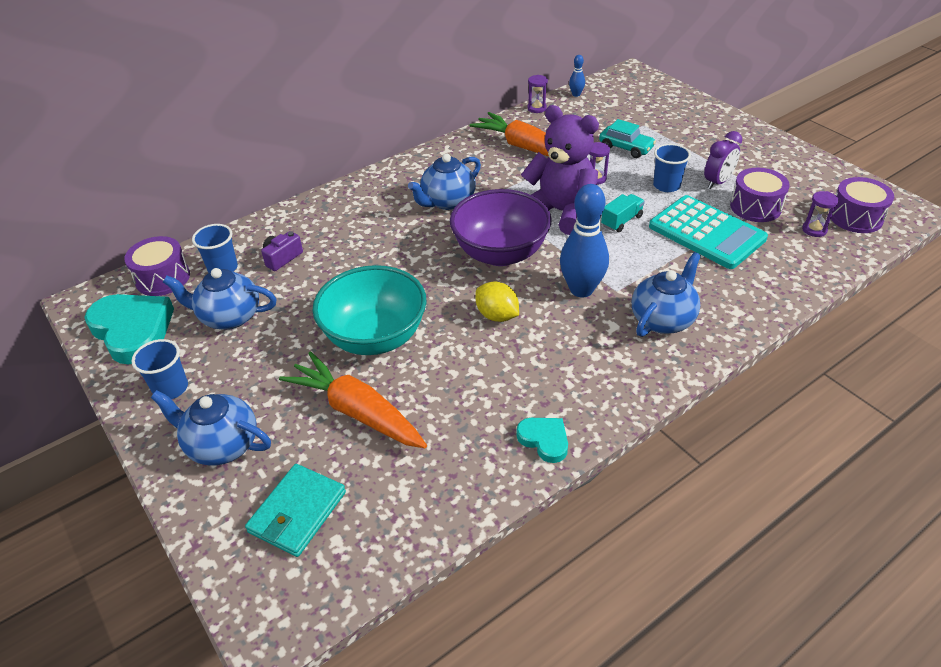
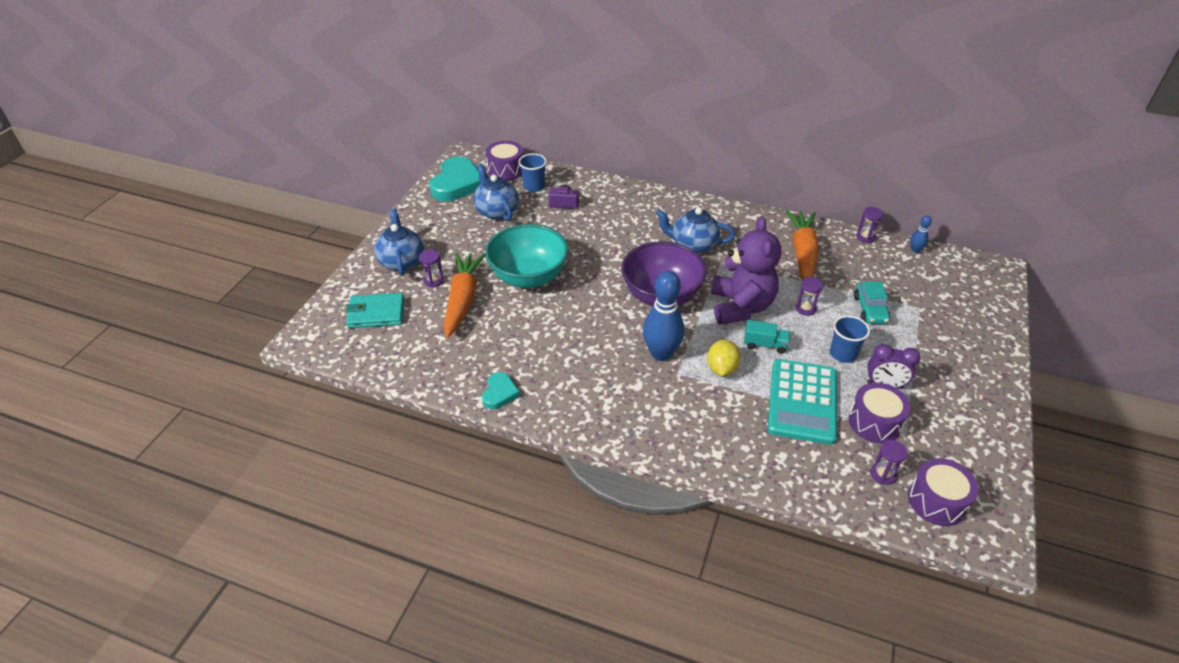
camera: 55 degrees right, 0 degrees up
(171, 388) = (427, 221): blue cup -> none
(294, 426) = (433, 280): none -> purple hourglass
(497, 315) = (595, 322): yellow lemon -> yellow lemon (721, 369)
(663, 319) = (668, 411): blue teapot -> none

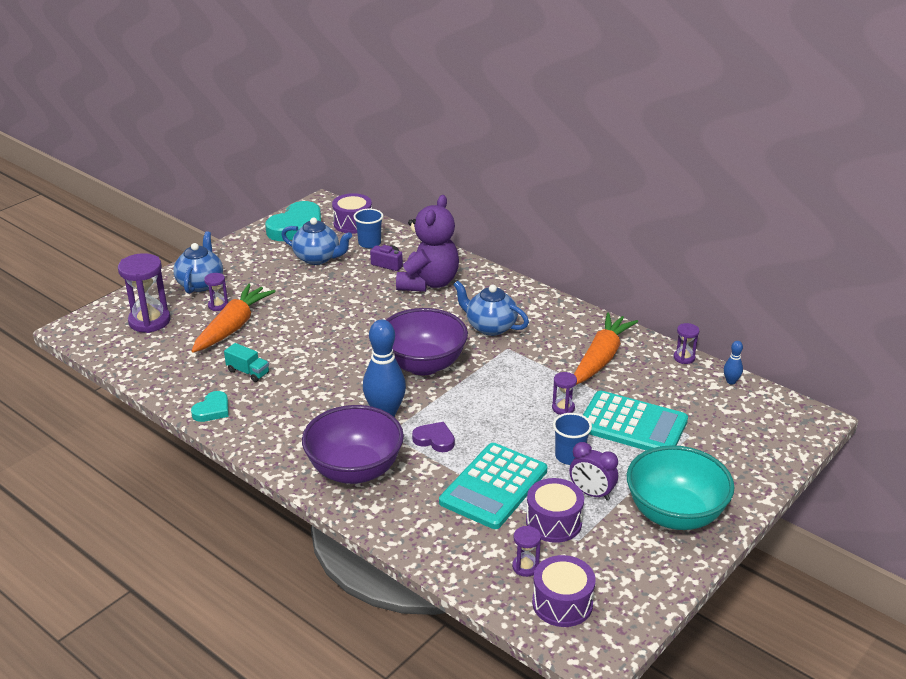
camera: 20 degrees right, 10 degrees down
(376, 313) = (149, 321): turquoise wallet -> purple hourglass
(496, 211) = (317, 258): blue teapot -> blue teapot turned 120 degrees clockwise
(528, 277) = (307, 321): turquoise bowl -> turquoise bowl (675, 514)
(673, 420) = (355, 470): none -> purple bowl
(721, 369) = (434, 439): yellow lemon -> purple heart
(740, 307) = (496, 391): purple teddy bear -> purple teddy bear (428, 283)
(765, 345) = (495, 430): turquoise truck -> turquoise truck (248, 372)
(870, 310) = (632, 424): turquoise car -> turquoise calculator

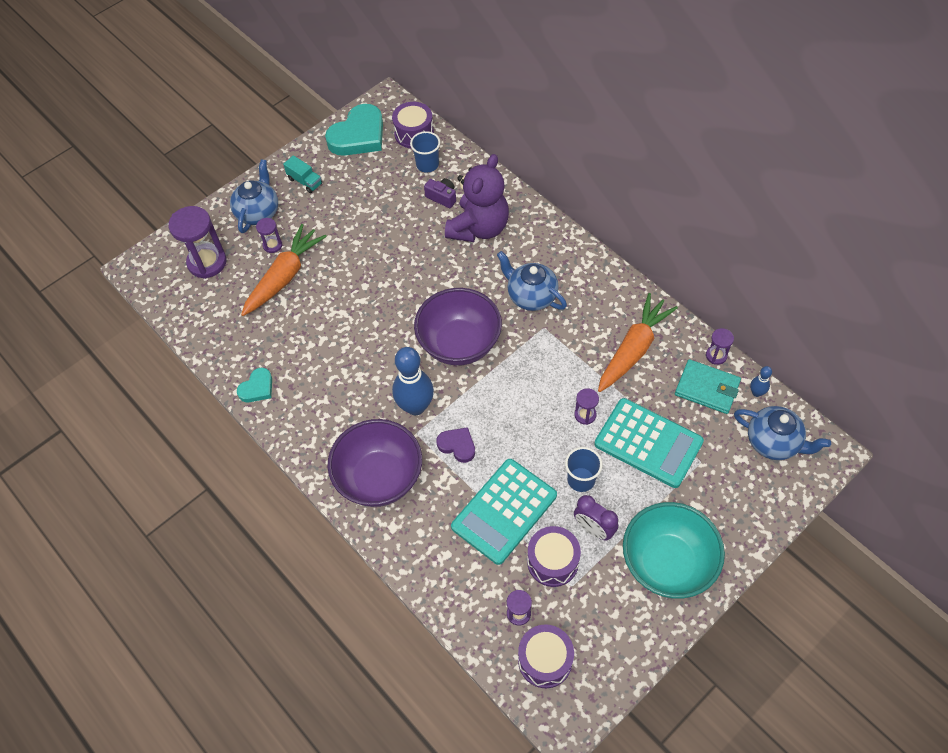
camera: 10 degrees right, 25 degrees up
(248, 372) = (293, 340): turquoise truck -> turquoise truck (305, 181)
(317, 258) = (374, 183): blue teapot -> blue teapot (773, 442)
(681, 381) = (707, 388): none -> turquoise wallet

